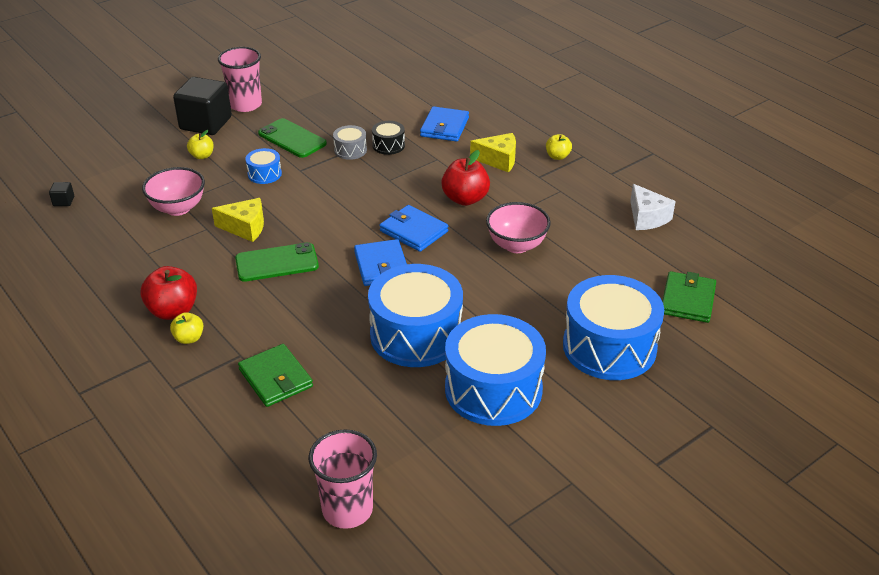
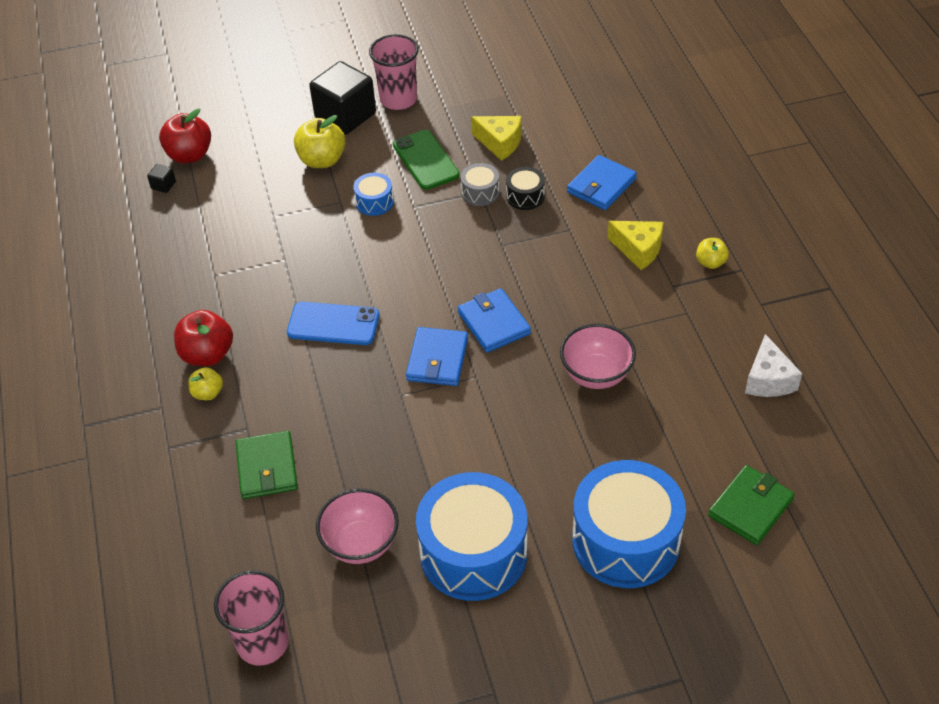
camera: 25 degrees right, 10 degrees up
(178, 208) = (268, 225): pink bowl -> pink bowl (361, 544)
(202, 156) = (322, 160): yellow apple -> yellow apple, size x1.74
(245, 227) = (323, 269): yellow cheese -> yellow cheese (500, 143)
(277, 263) = (333, 324): green phone -> blue phone
(416, 335) = (429, 459): blue drum -> none
(465, 199) = (572, 295): red apple -> red apple (190, 155)

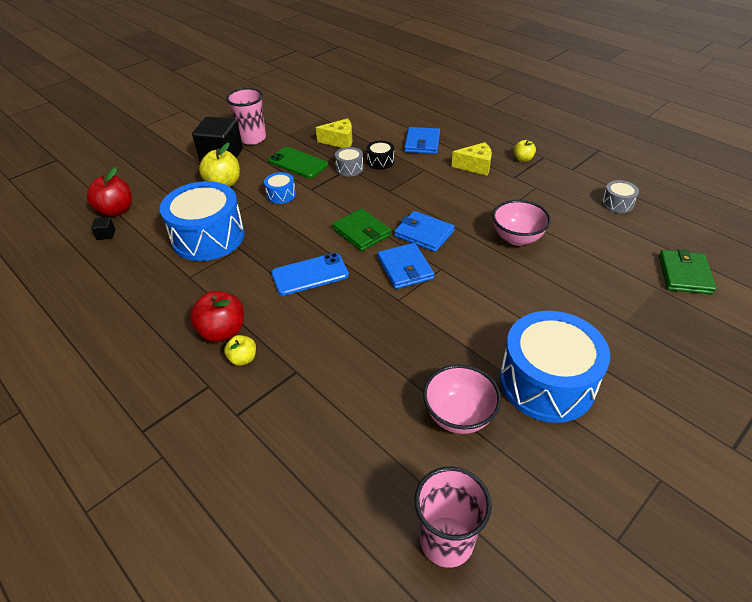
camera: 30 degrees left, 5 degrees down
(267, 467) = (335, 393): green wallet -> green wallet (361, 232)
(626, 540) = (636, 327): blue drum -> blue drum (208, 237)
(768, 380) = (617, 204): white cheese -> grey drum

